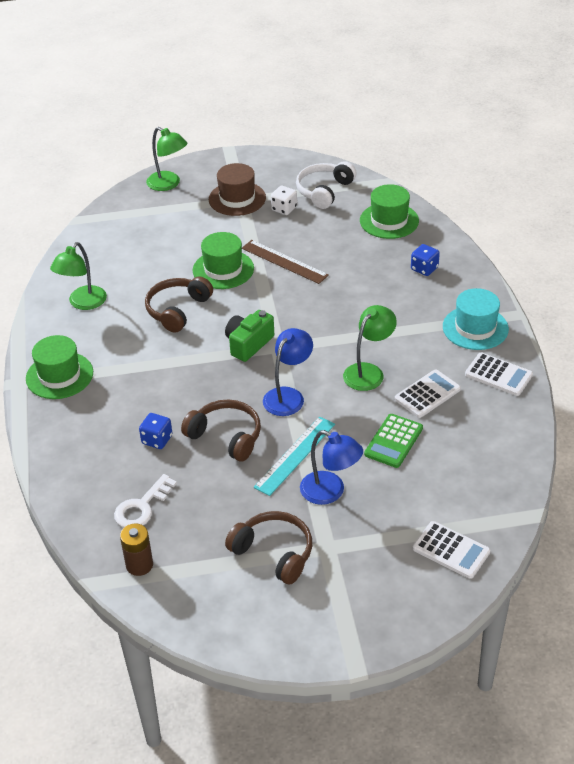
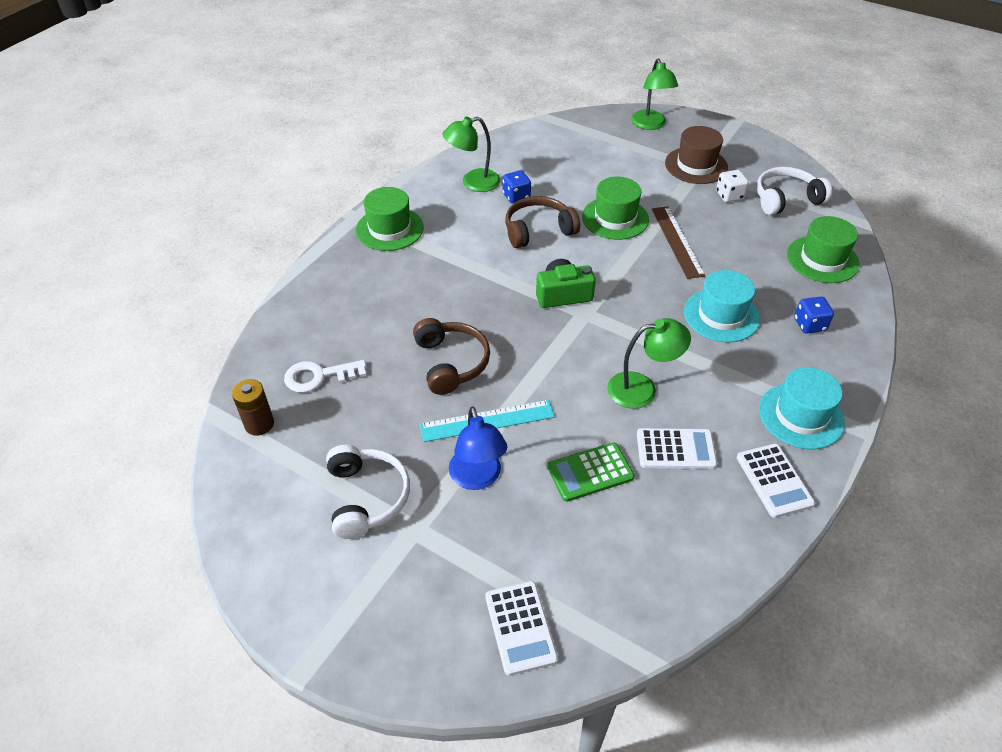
camera: 40 degrees right, 5 degrees up
(157, 440) = (396, 328): blue dice -> blue dice (516, 196)
(274, 553) = (366, 497): brown headphones -> white headphones
(288, 396) = (543, 362): blue lamp -> none
(366, 295) = (721, 315): none -> turquoise hat

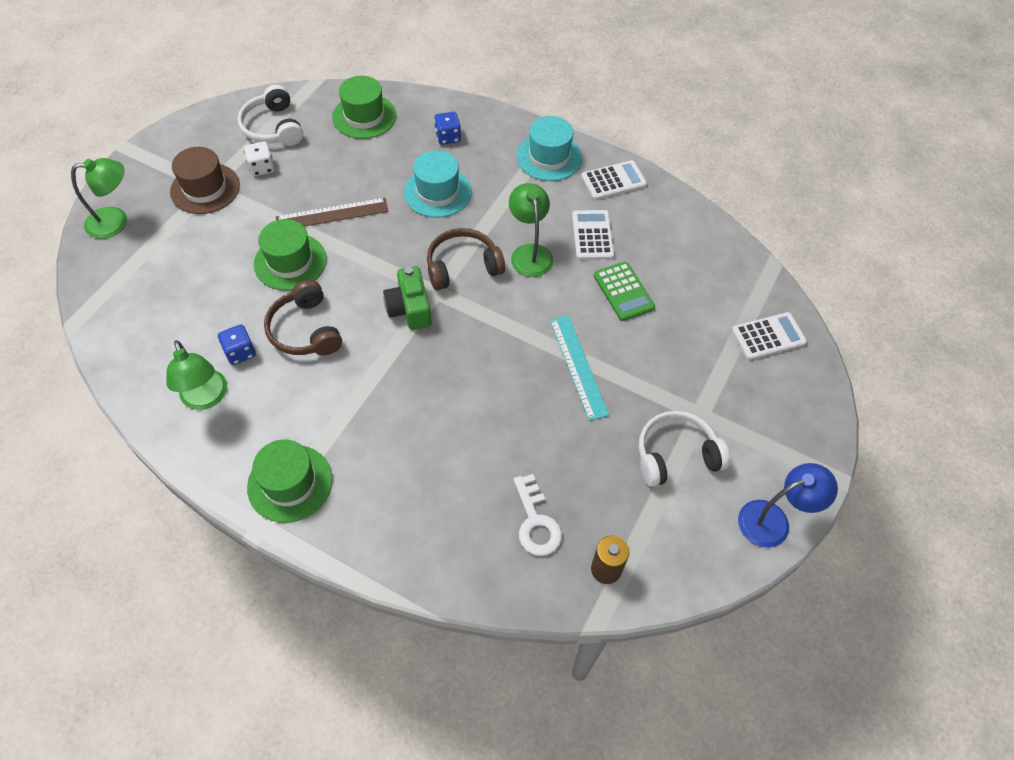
camera: 95 degrees left, 10 degrees up
(451, 363) = (509, 400): brown headphones -> brown headphones (462, 267)
(477, 478) = (642, 370): blue lamp -> blue lamp (773, 520)

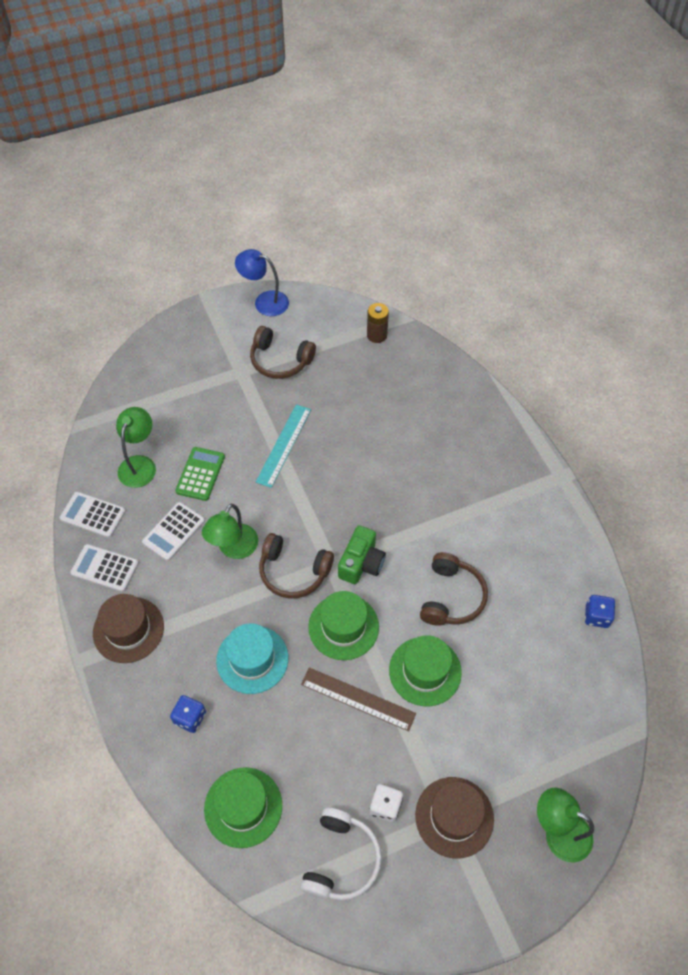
camera: 140 degrees left, 0 degrees up
(206, 398) = (556, 588): green lamp -> green lamp (140, 464)
(240, 352) = (512, 610): blue dice -> blue dice (596, 616)
(290, 483) = (528, 491): green hat -> green hat (343, 627)
(536, 522) = (394, 378): white key -> none
(549, 157) = (128, 629): turquoise hat -> brown hat
(676, 455) = (280, 360): white headphones -> brown headphones
(768, 337) = (145, 385): white calculator -> white calculator (93, 515)

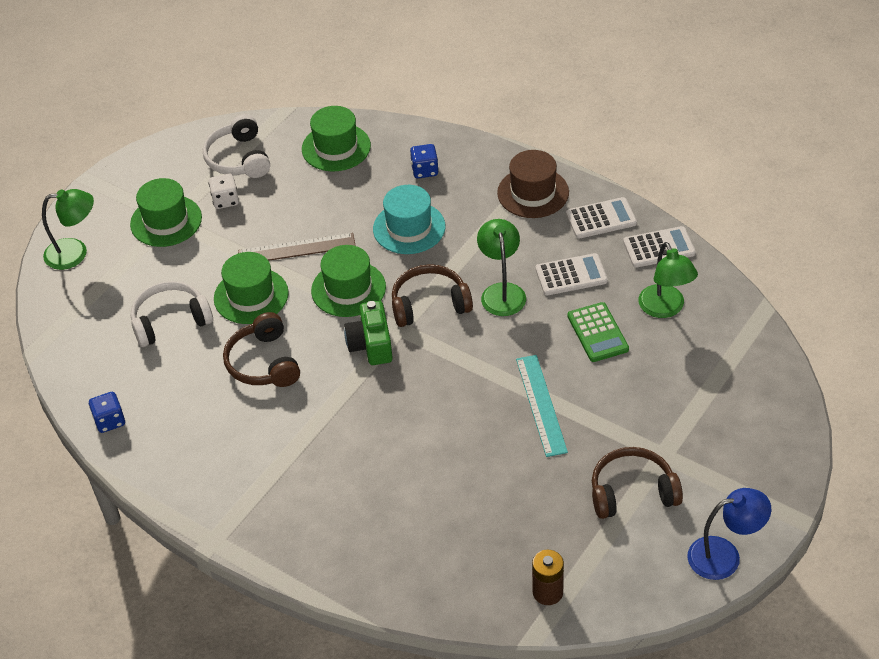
camera: 150 degrees right, 10 degrees down
(174, 531) = (571, 275): white calculator -> white calculator turned 75 degrees clockwise
(454, 817) = (166, 221): brown hat -> green hat
(505, 687) = (170, 321): none -> white headphones

